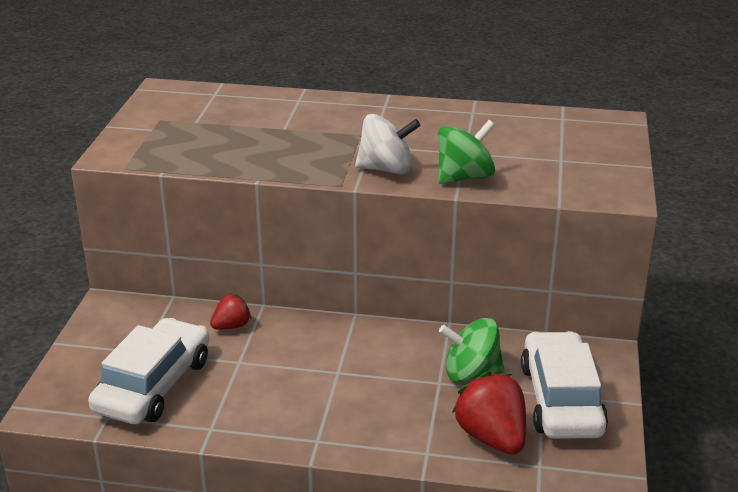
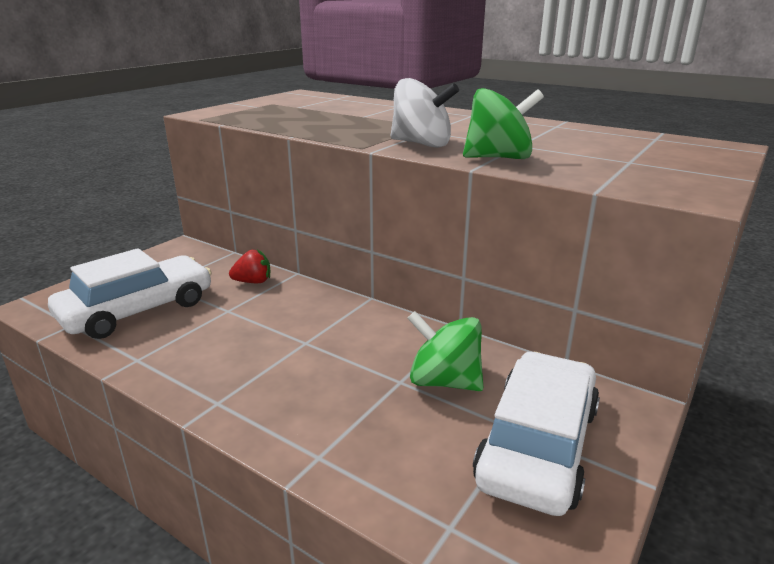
camera: 25 degrees right, 5 degrees down
(492, 437) = (412, 464): red strawberry -> none

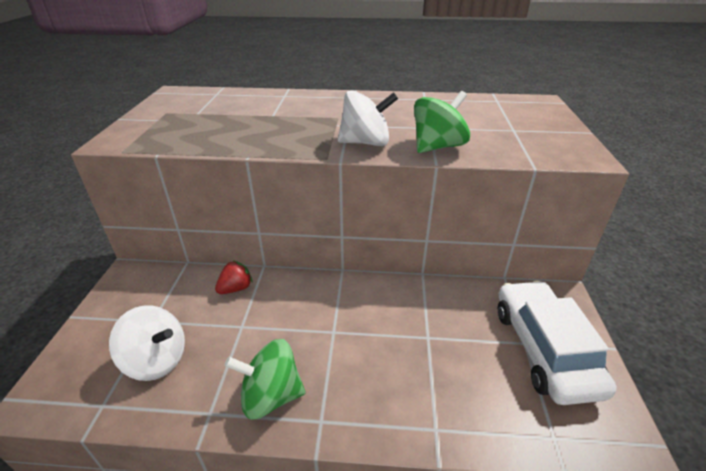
camera: 30 degrees left, 10 degrees up
(138, 310) = (157, 360): white car -> white spinning top
(444, 381) = (454, 324): green spinning top -> green spinning top (271, 396)

